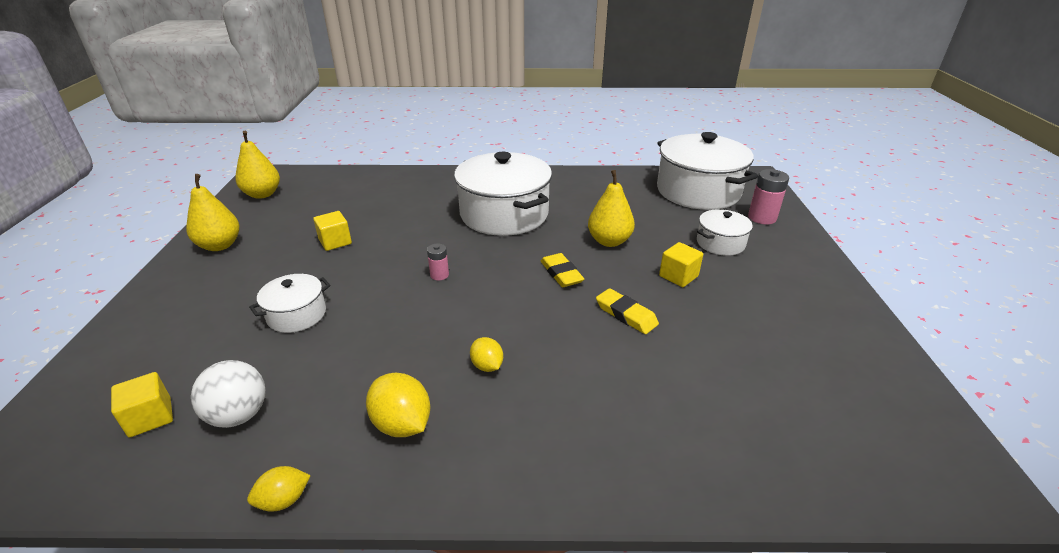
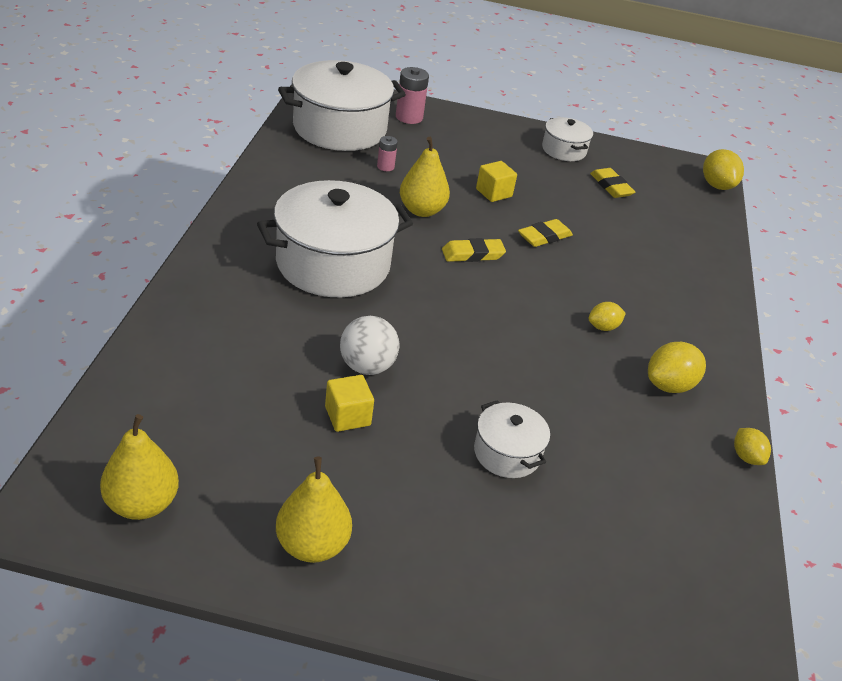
camera: 85 degrees left, 5 degrees up
(150, 417) = (661, 562): yellow cube -> none
(239, 415) = (659, 492): white ball -> white ball (367, 366)
(439, 275) = (453, 334): pink battery -> pink battery (385, 166)
(720, 243) = (446, 154): white pot -> white pot (564, 150)
(789, 363) = (611, 186): none -> yellow eraser
(936, 493) = (716, 185): none -> yellow lemon

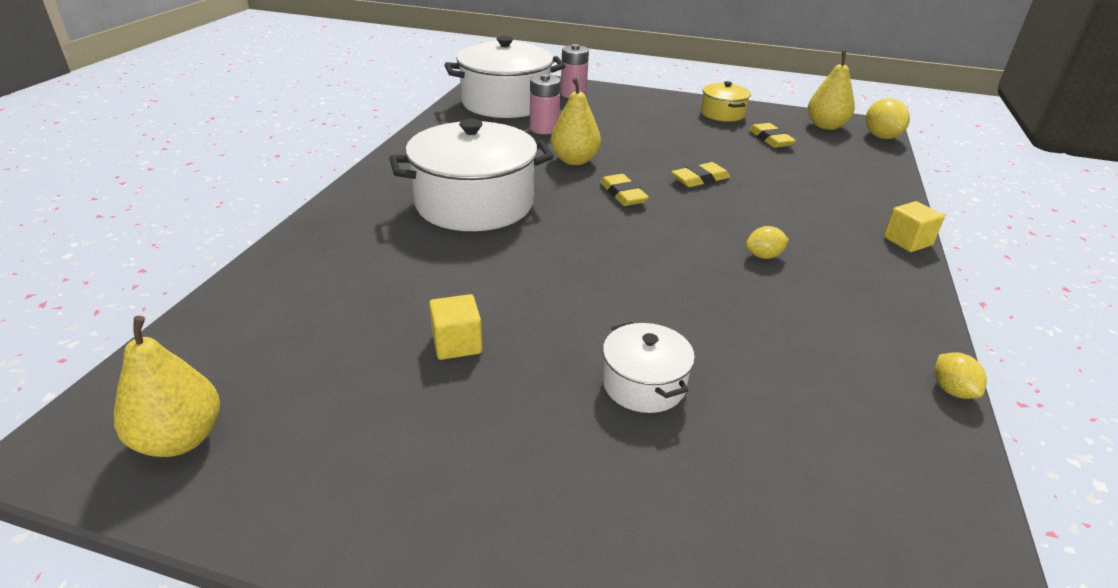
camera: 10 degrees right, 5 degrees down
(312, 545) = (376, 493): yellow pear -> yellow pear (826, 126)
(367, 366) = (490, 294): white ball -> none
(385, 166) = (544, 129): pink battery -> pink battery, size x1.71
(473, 254) = (623, 194): yellow eraser -> yellow eraser turned 75 degrees clockwise
(494, 193) = (649, 146): yellow cube -> yellow cube (907, 241)
(564, 150) = (722, 114): white pot -> yellow pot
(669, 385) = (844, 312): yellow lemon -> none

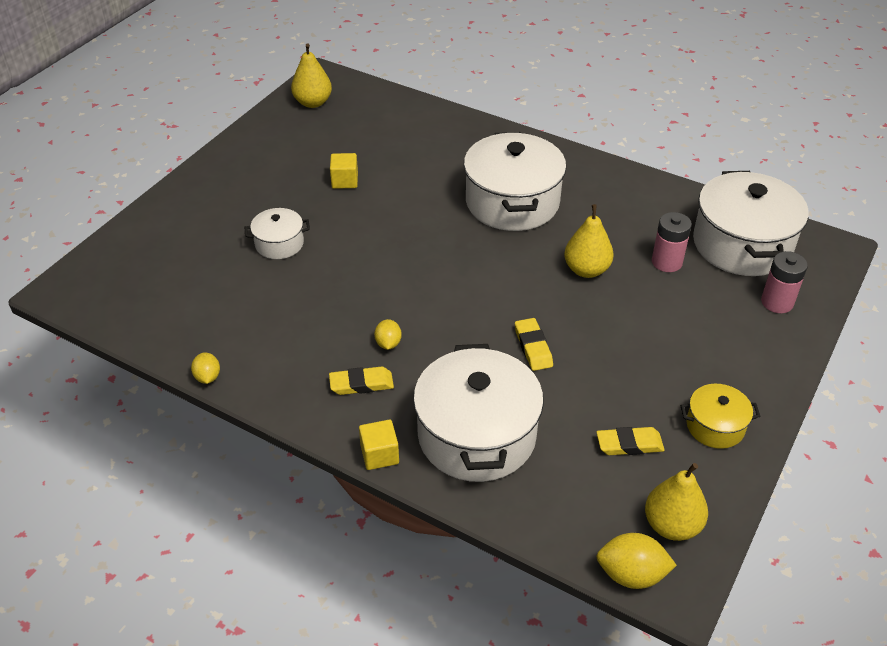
camera: 105 degrees right, 10 degrees up
(623, 194) = (511, 287): yellow eraser -> yellow eraser (361, 384)
(829, 197) = (476, 435): none -> white pot
(952, 390) = (207, 377): yellow lemon -> yellow lemon turned 75 degrees clockwise

